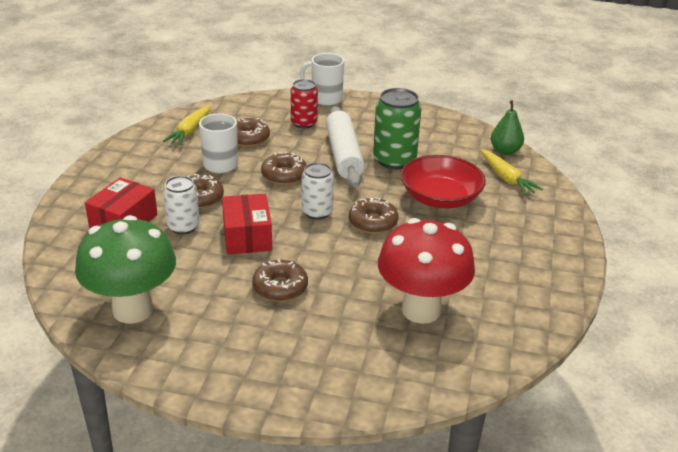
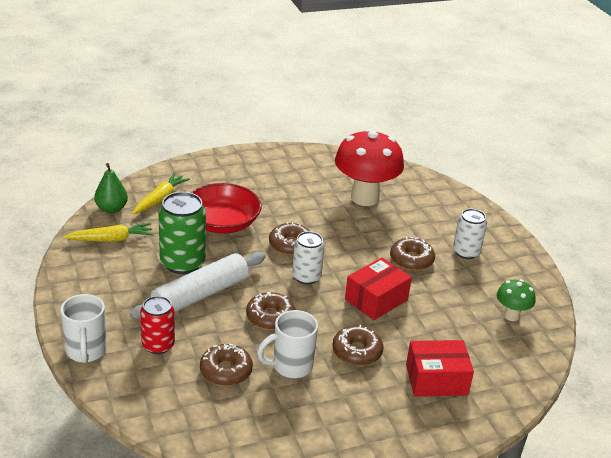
camera: 125 degrees left, 0 degrees up
(133, 310) = (511, 315): green mushroom -> green mushroom, size x0.49
(183, 226) = (403, 340): white can -> white can (466, 252)
(190, 131) = (250, 424): yellow carrot -> yellow carrot (111, 239)

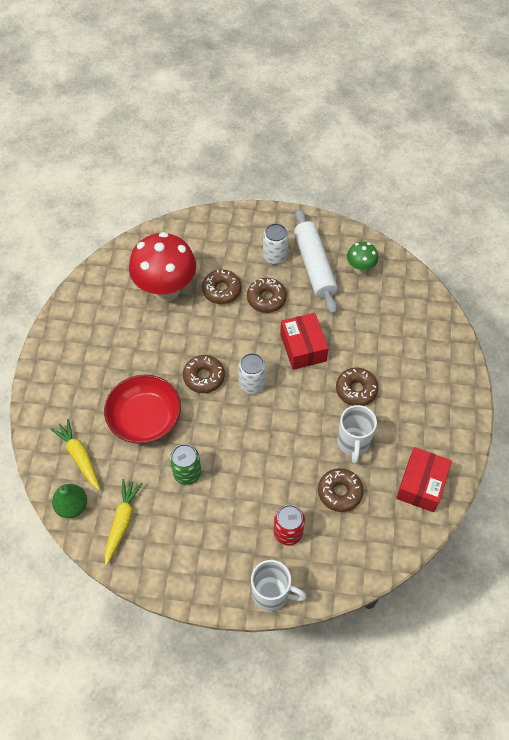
camera: 60 degrees left, 25 degrees up
(182, 263) = (187, 473): green can -> green can, size x0.65
(200, 295) = (238, 475): white rolling pin -> white rolling pin (314, 266)
(270, 317) = (290, 433): brown donut -> brown donut (222, 290)
(436, 380) = (406, 352): red box -> red box (421, 485)

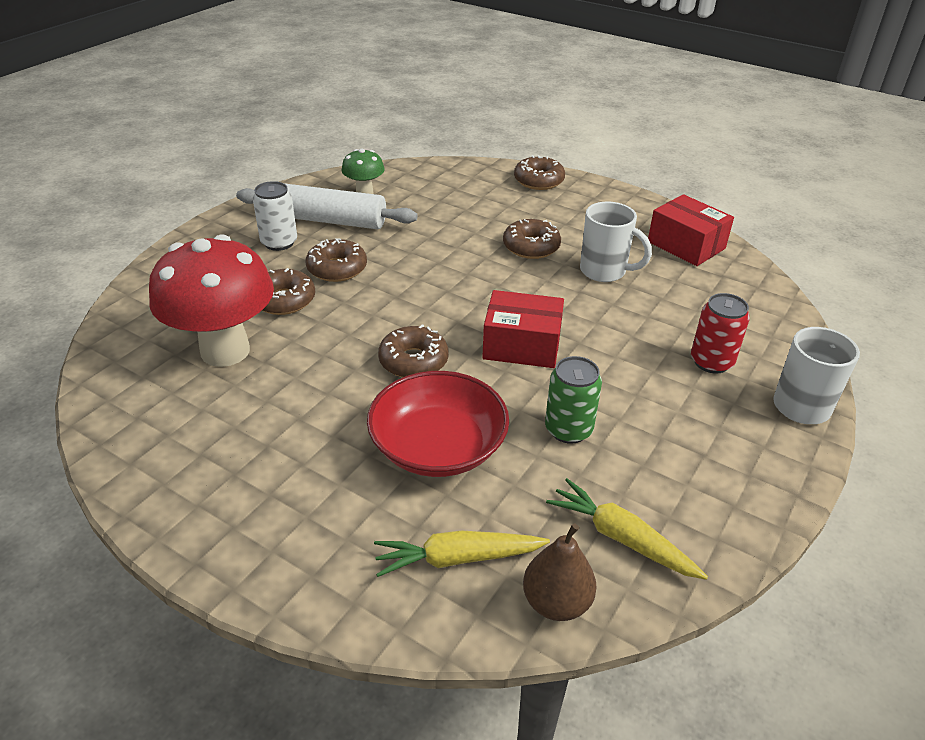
camera: 65 degrees left, 20 degrees down
(72, 506) = (556, 602): green pear -> brown pear
(252, 384) = (461, 321): white can -> none
(303, 347) = (438, 264): red box -> red box (522, 345)
(340, 492) = (669, 302): brown donut -> brown donut (538, 181)

